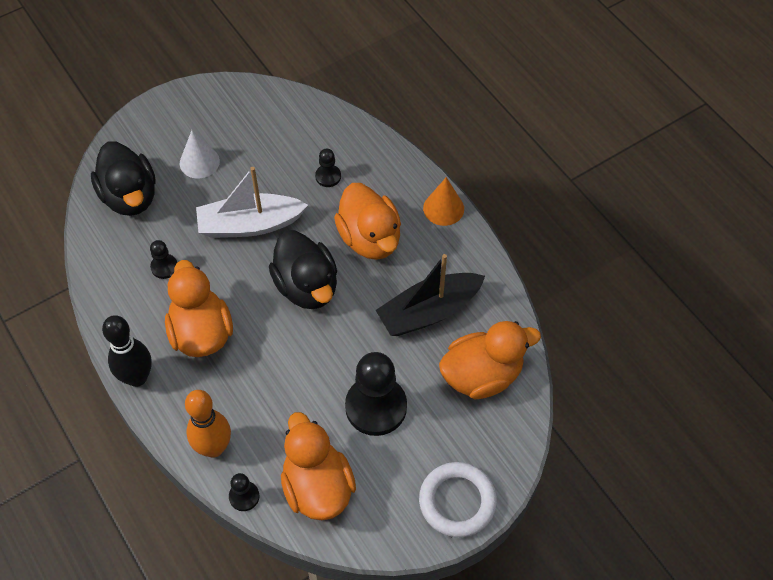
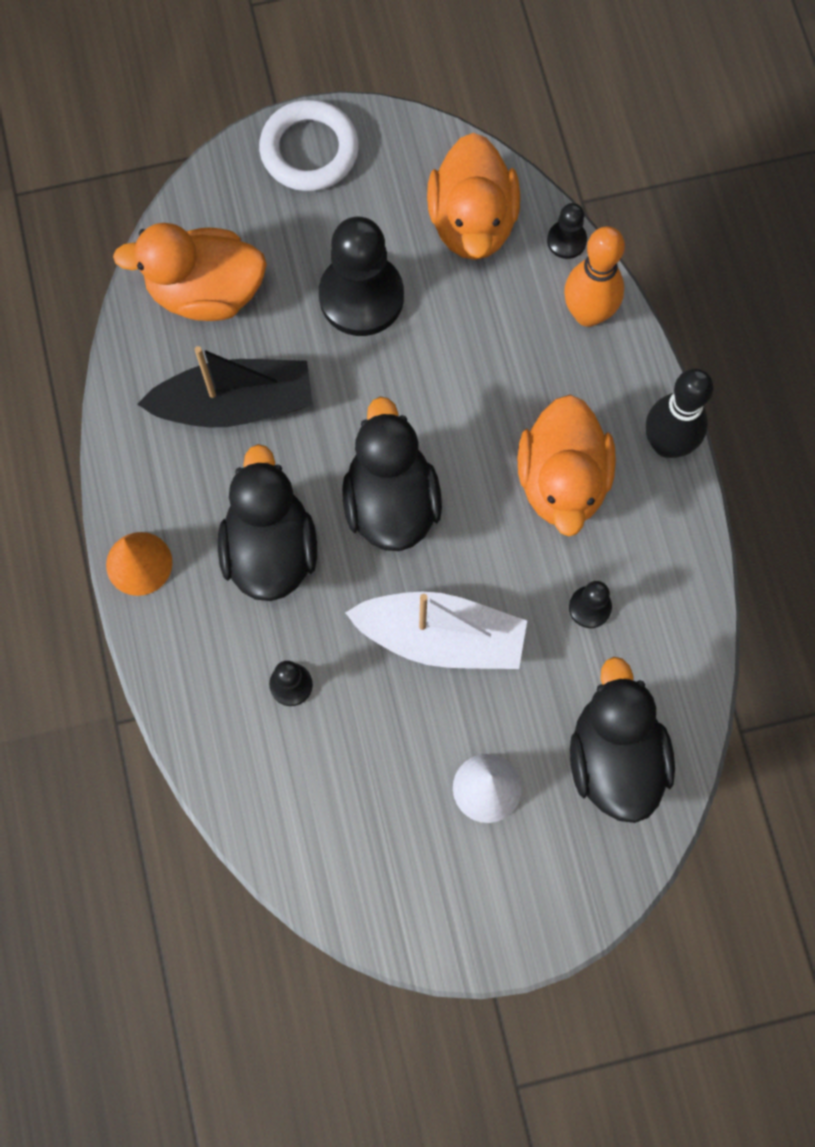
camera: 160 degrees left, 15 degrees up
(370, 239) = (270, 549): orange duck -> black duck

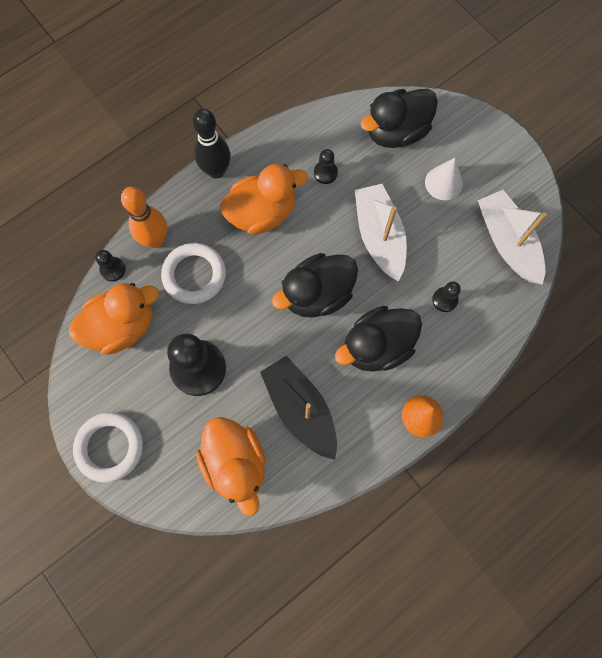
camera: 115 degrees left, 0 degrees up
(335, 834) = (507, 242): none -> white boat
(505, 345) = (194, 275): none -> white ring

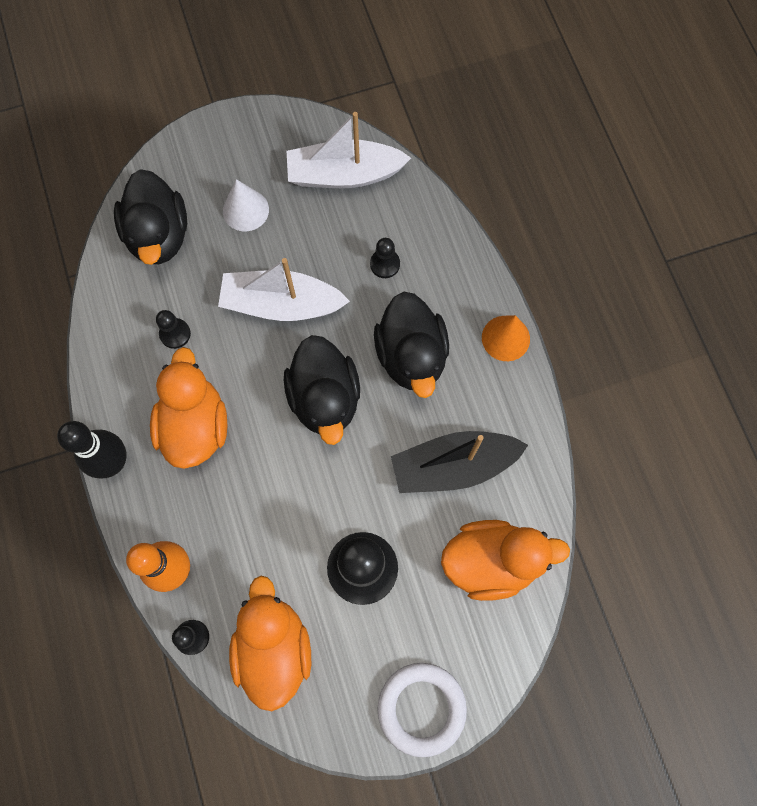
camera: 70 degrees left, 0 degrees up
(194, 275) = (242, 535): white ring -> none

